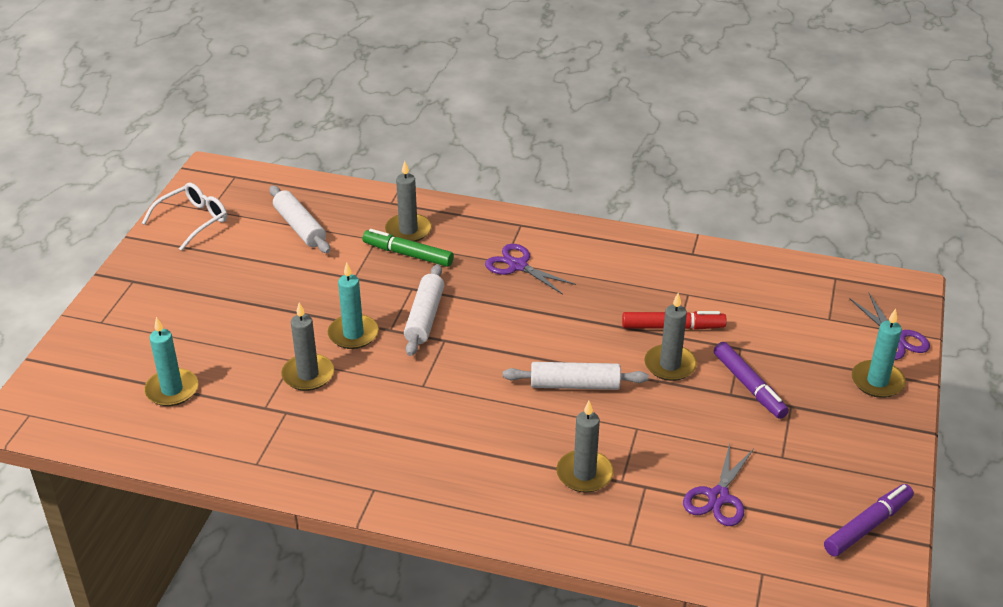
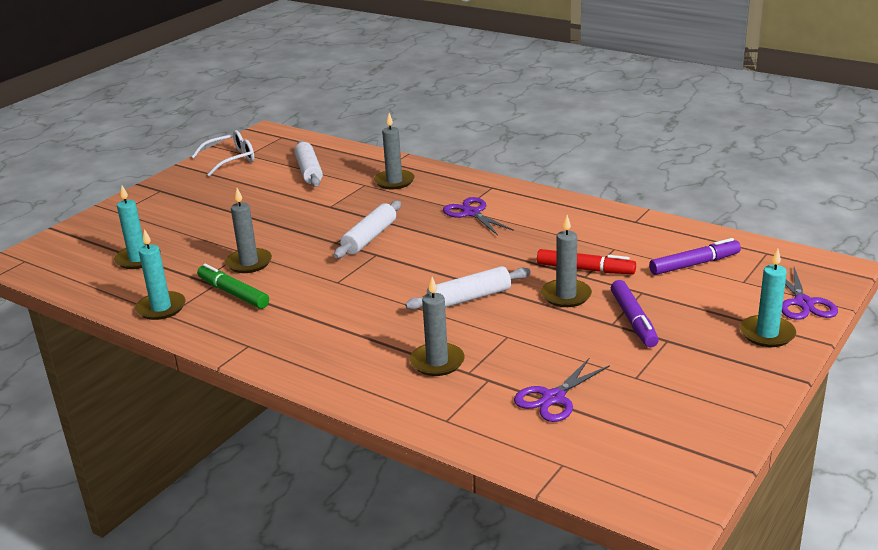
camera: 20 degrees right, 10 degrees down
(353, 334) = (303, 241): turquoise candle -> turquoise candle (161, 308)
(408, 254) = (384, 196): green marker -> green marker (233, 293)
(575, 385) = (469, 298): white rolling pin -> white rolling pin turned 45 degrees counterclockwise
(867, 526) = (693, 445): purple marker -> purple marker (694, 264)

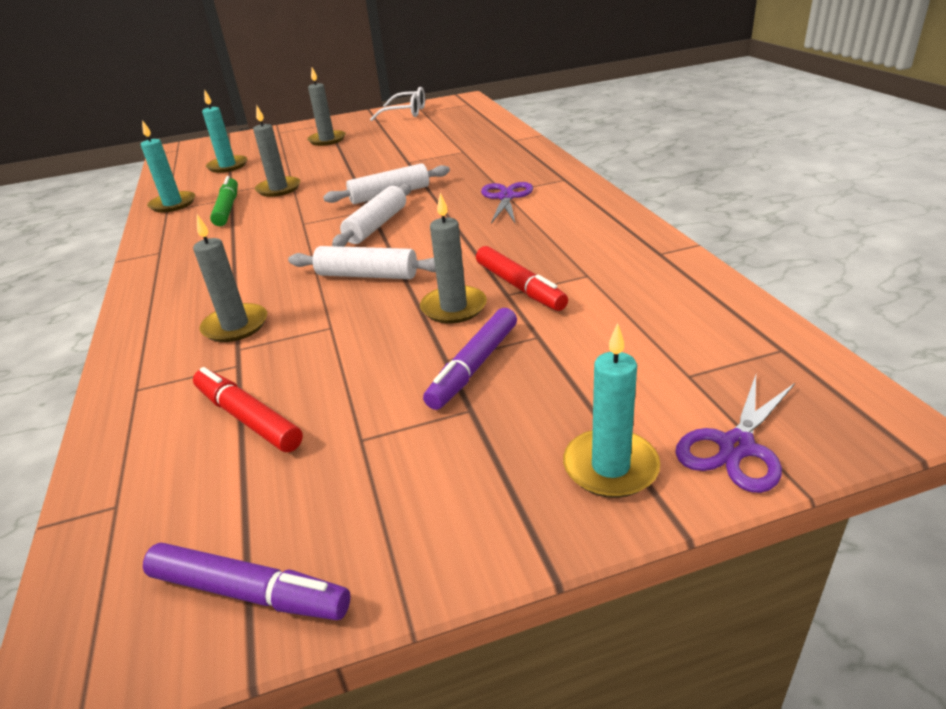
camera: 40 degrees right, 5 degrees up
(309, 171) = (441, 132): white rolling pin -> white rolling pin (376, 225)
(394, 181) = (490, 154): grey candle -> grey candle (327, 140)
(553, 398) = (248, 418): purple scissors -> red marker
(694, 264) = (655, 327): purple marker -> purple marker (249, 592)

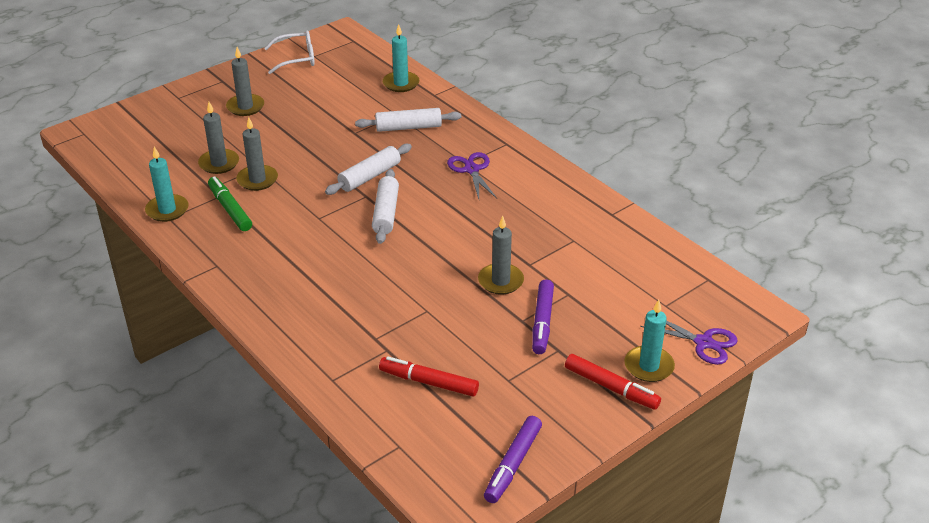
camera: 25 degrees left, 5 degrees up
(227, 166) = (171, 154): turquoise candle -> turquoise candle (401, 83)
(235, 326) = (356, 321): grey candle -> grey candle (219, 163)
(249, 592) = (513, 464): purple marker -> purple marker turned 120 degrees clockwise
(367, 275) = (417, 263): white rolling pin -> white rolling pin (408, 127)
(519, 287) = (534, 257): red marker -> red marker (611, 387)
(736, 447) = (703, 342): purple scissors -> purple scissors turned 75 degrees counterclockwise

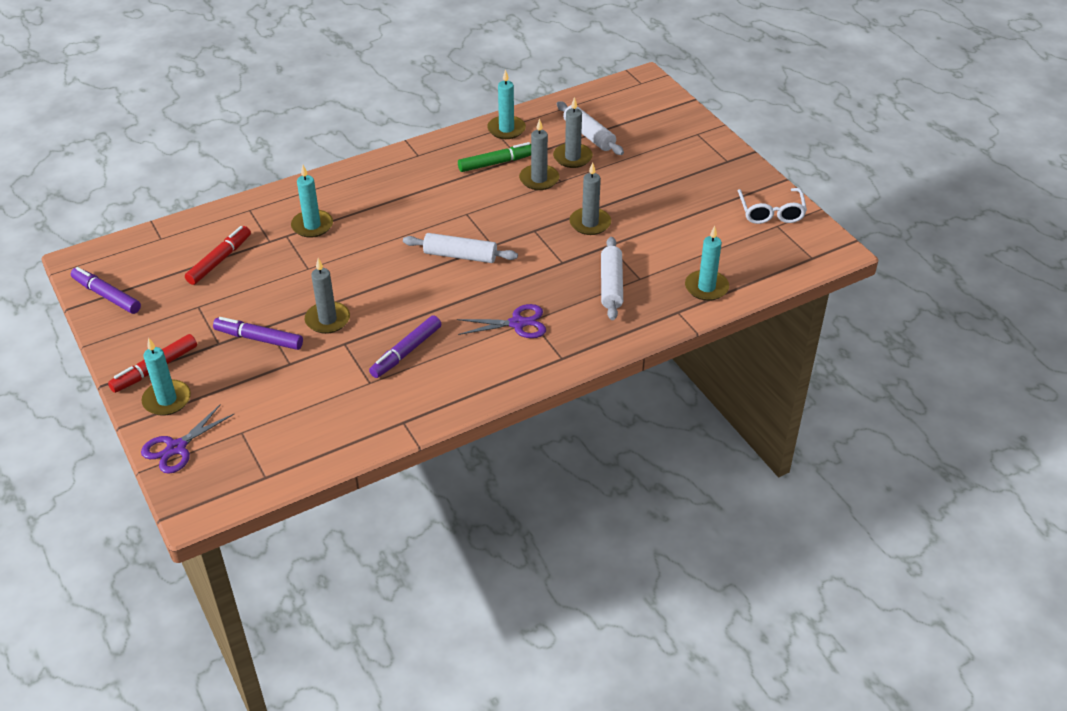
camera: 100 degrees right, 5 degrees up
(245, 107) = (672, 175): grey candle -> grey candle (590, 223)
(355, 322) = (312, 226): none -> turquoise candle
(370, 176) = (525, 250): white rolling pin -> white rolling pin (589, 135)
(528, 225) = (406, 352): none -> purple marker

